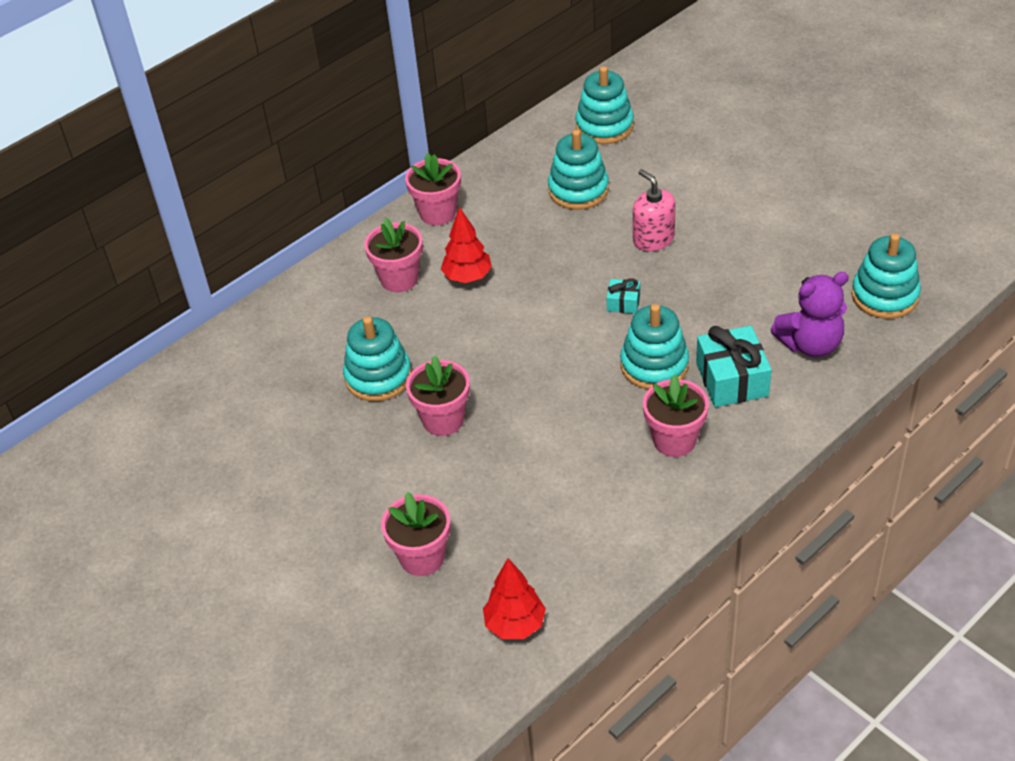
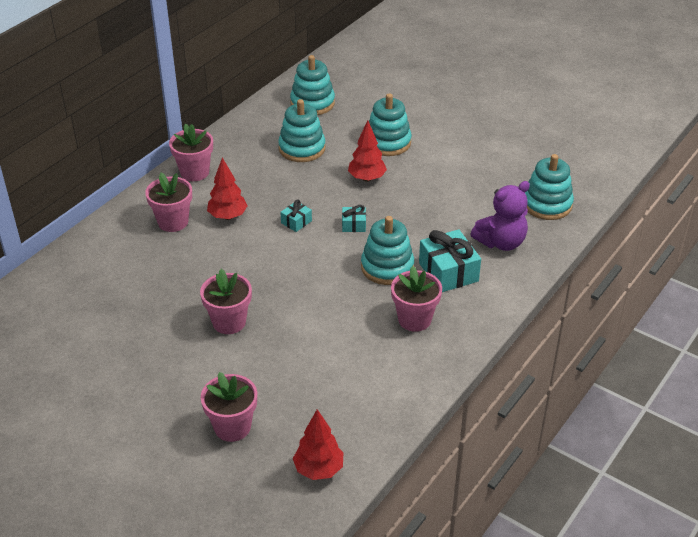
camera: 15 degrees left, 5 degrees down
(378, 377) = (170, 295): turquoise stacking toy -> turquoise stacking toy (387, 142)
(551, 292) = (296, 222): none -> turquoise gift
(653, 239) = (367, 178): pink soap dispenser -> red tree

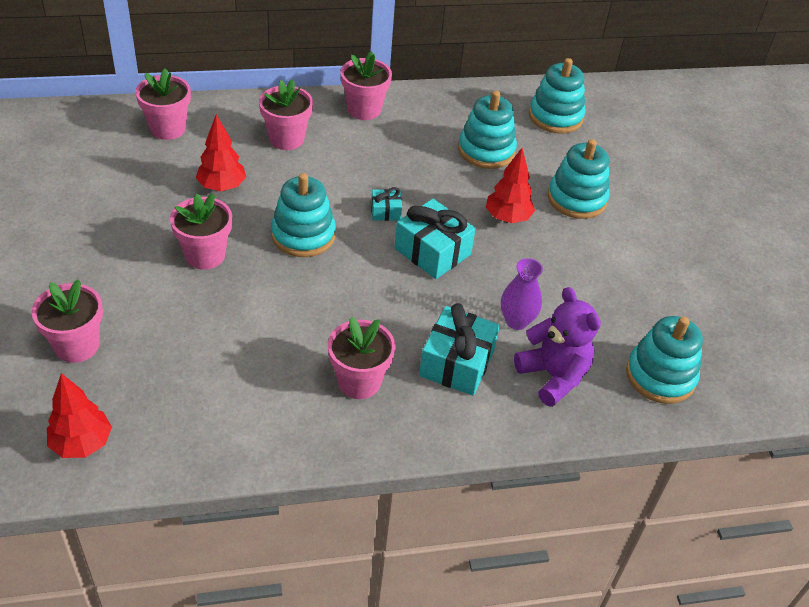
camera: 40 degrees right, 5 degrees up
(84, 269) = (168, 128): none -> pink flower pot
(228, 216) = (336, 165): red tree -> red tree (222, 187)
(353, 225) = (432, 251): turquoise gift -> turquoise gift, size x1.97
(387, 267) = (406, 313): turquoise stacking toy -> turquoise stacking toy (303, 235)
(447, 229) = (516, 321): none -> purple vase
(501, 242) = (553, 376): purple teddy bear -> purple teddy bear turned 135 degrees counterclockwise

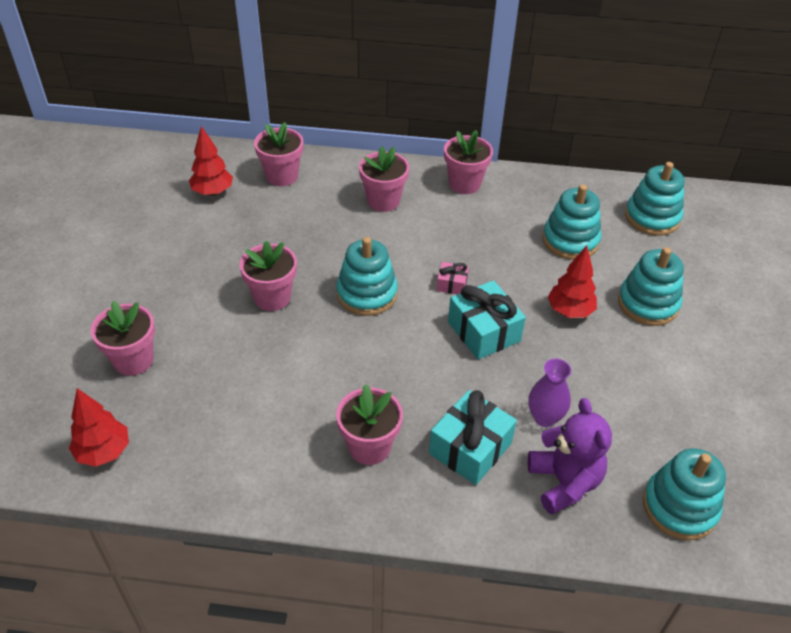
camera: 20 degrees right, 0 degrees up
(222, 187) = (309, 236): red tree -> red tree (213, 192)
(385, 211) = (452, 284): turquoise gift -> pink gift

